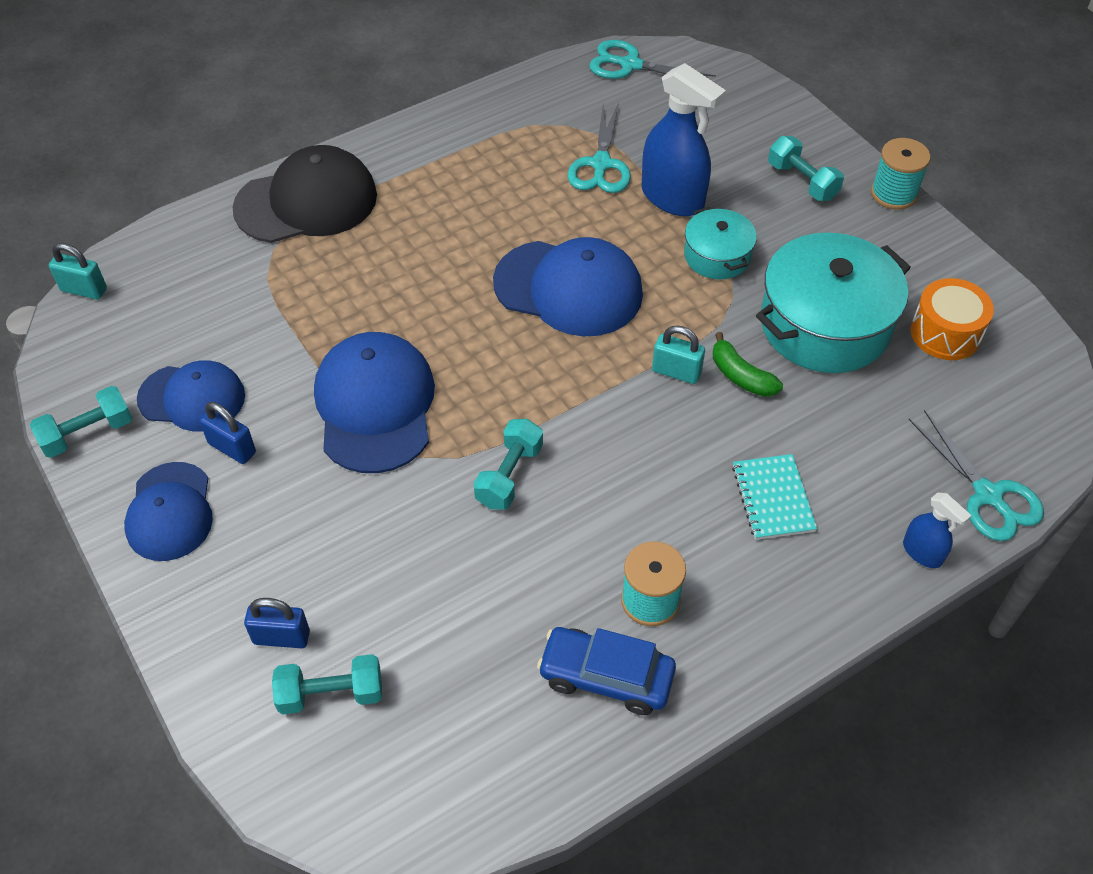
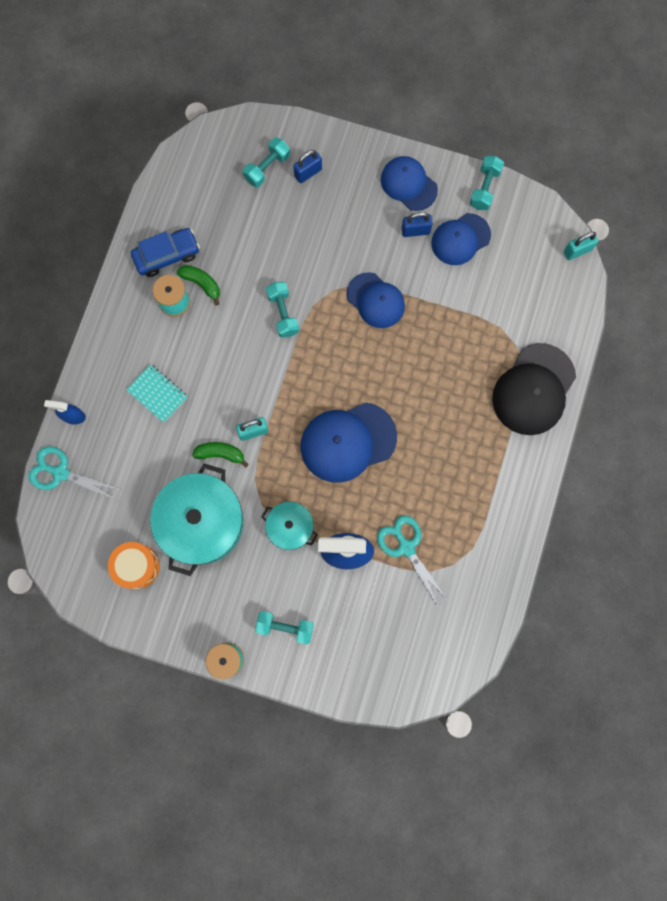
camera: 140 degrees right, 25 degrees up
(375, 405) = (375, 300): blue cap -> blue cap, size x0.66
(588, 596) = (202, 284): none -> green banana
(630, 65) = (461, 652): turquoise scissors -> none

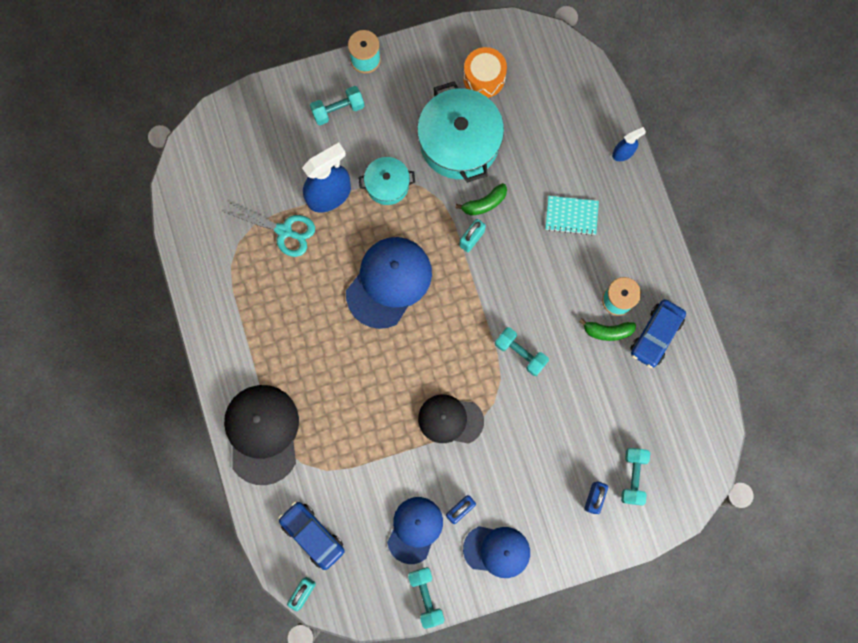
camera: 145 degrees right, 0 degrees up
(61, 473) = (597, 105): turquoise scissors -> none
(375, 300) = (450, 419): blue cap -> black cap
(543, 287) = (312, 535): none -> blue car

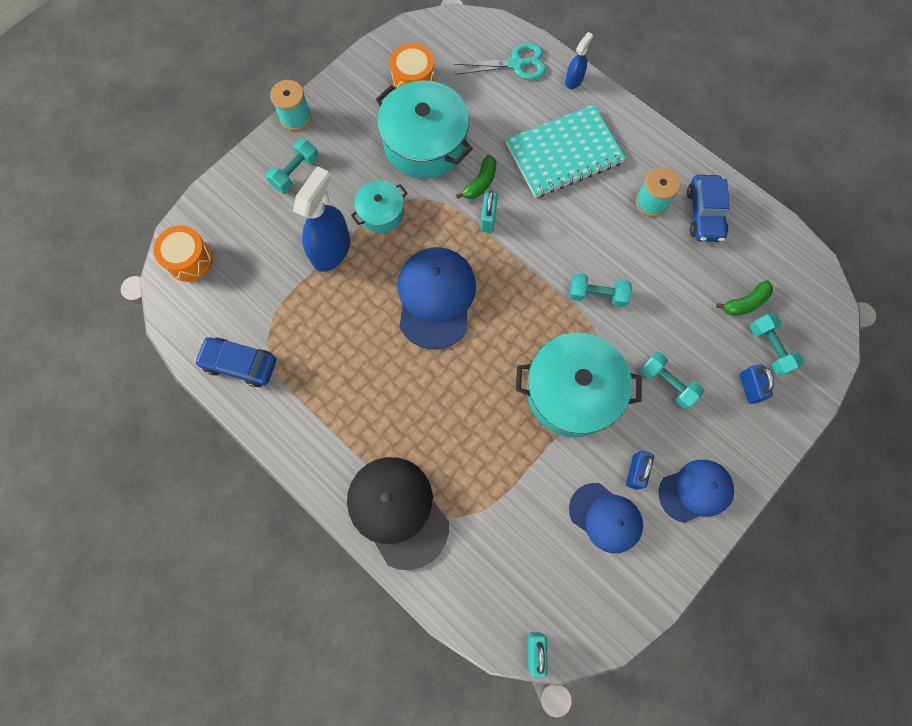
camera: 30 degrees left, 5 degrees down
(214, 141) = (189, 260): none -> orange drum
(284, 231) = (306, 305): turquoise scissors -> turquoise scissors (516, 64)
(312, 535) = (509, 585): blue car -> blue car (240, 364)
(415, 529) = (605, 517): blue cap -> blue cap turned 135 degrees clockwise
(426, 596) = (658, 578): turquoise dumbbell -> turquoise dumbbell (667, 383)
(450, 419) = (572, 391): black cap -> turquoise pot
(571, 216) = (564, 153): turquoise notebook -> turquoise notebook, size x1.90
(607, 331) = (660, 233): green banana -> green banana (745, 303)

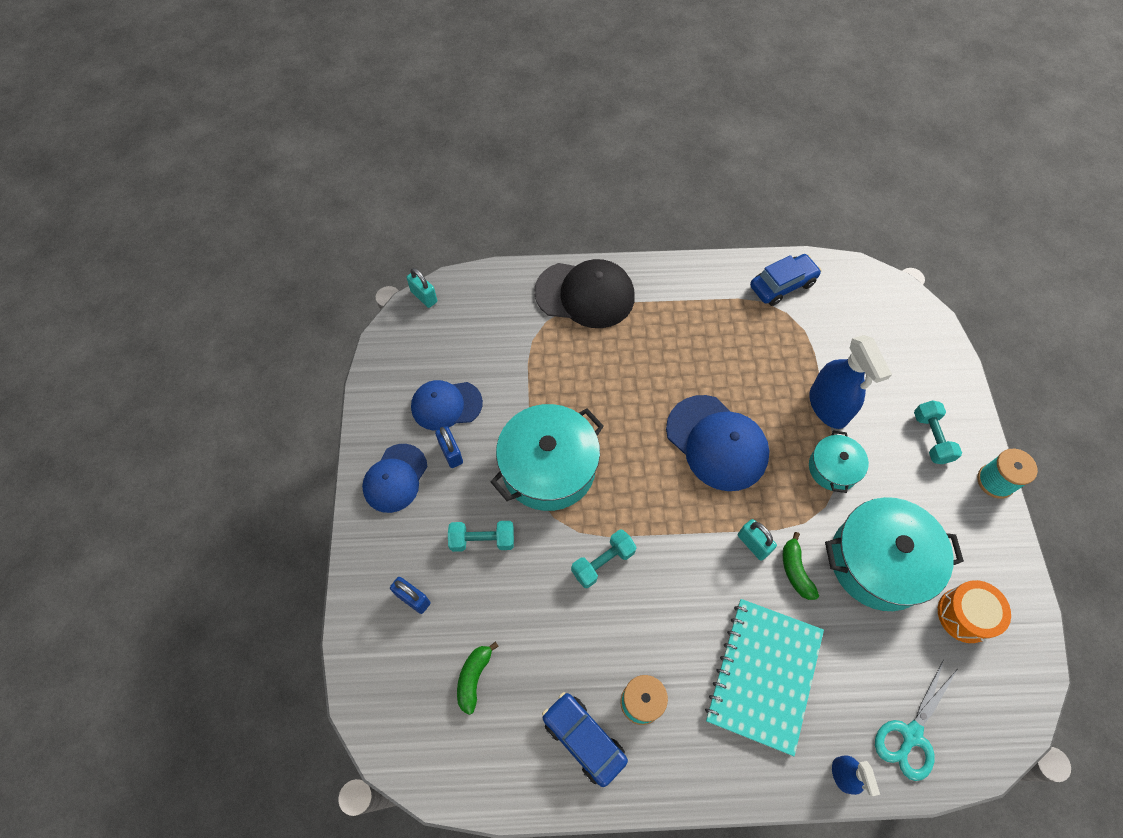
camera: 135 degrees right, 10 degrees down
(189, 260) = (903, 312): orange drum -> none
(770, 348) = (420, 653): turquoise dumbbell -> none

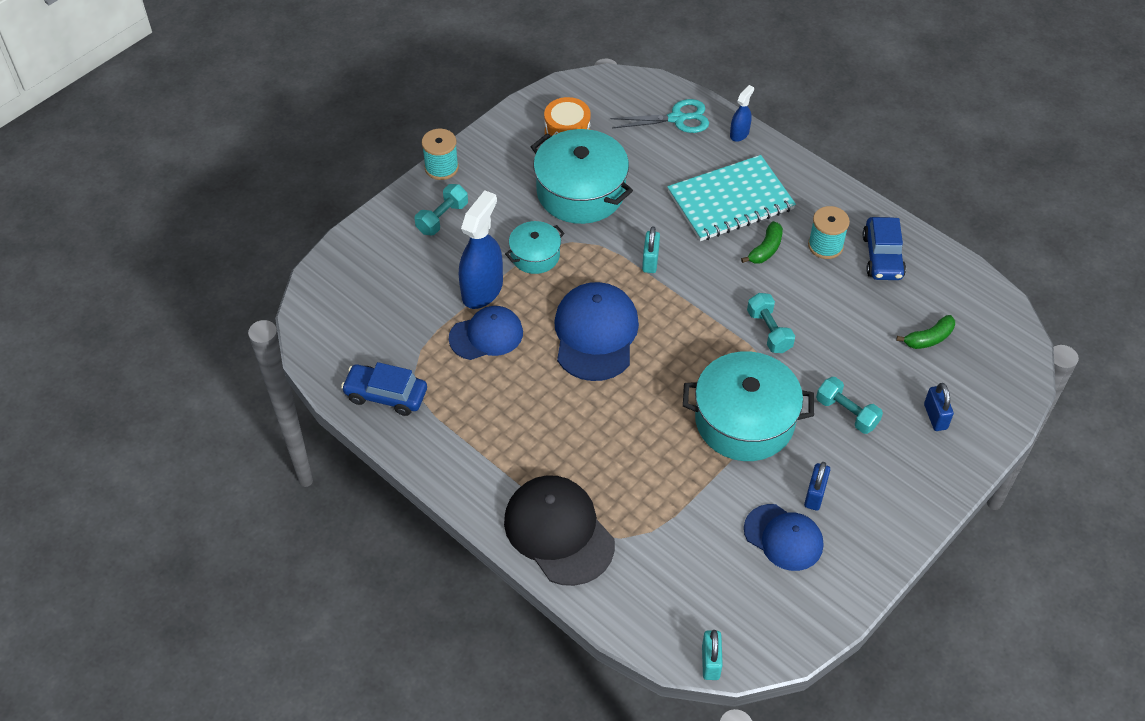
camera: 135 degrees left, 10 degrees down
(395, 478) = (880, 512): blue cap -> blue cap (486, 335)
(603, 562) = (769, 331): turquoise dumbbell -> turquoise dumbbell turned 60 degrees clockwise
(795, 570) = (641, 228): green banana -> green banana (765, 249)

